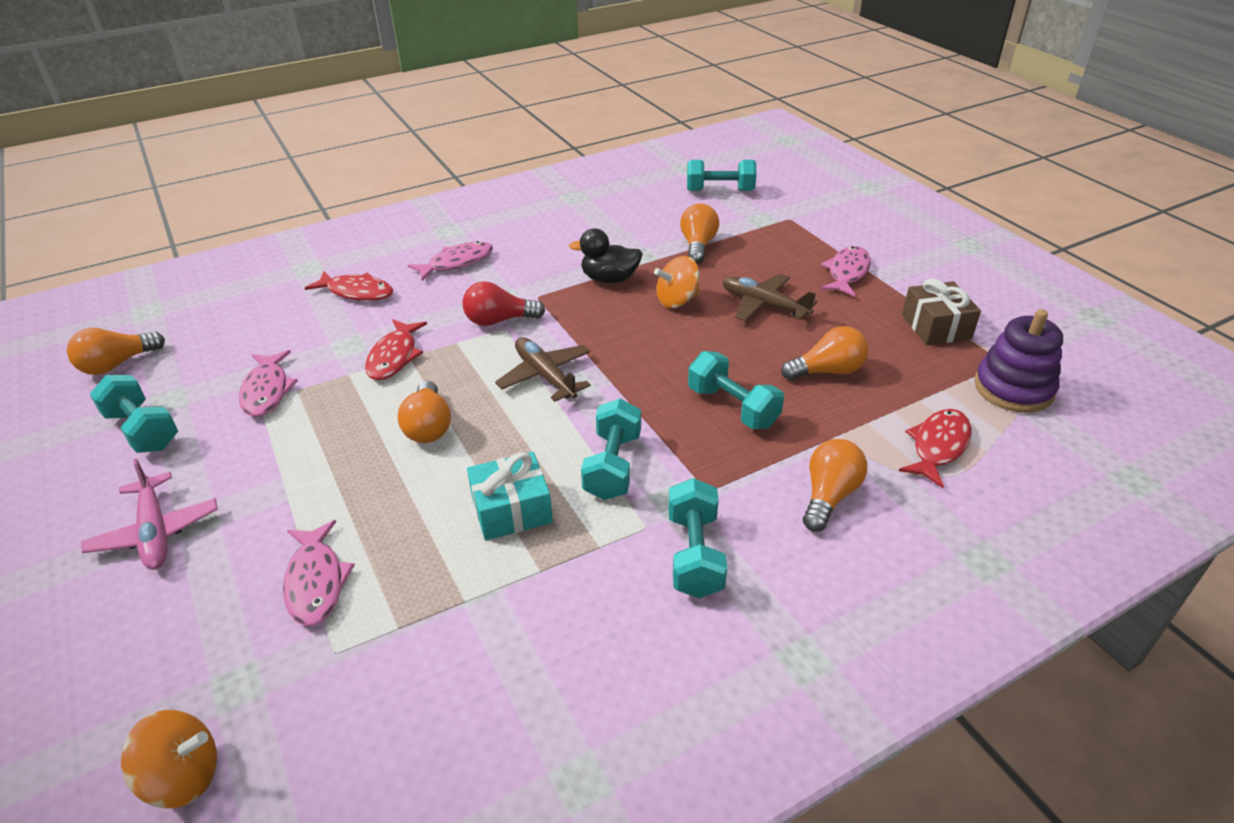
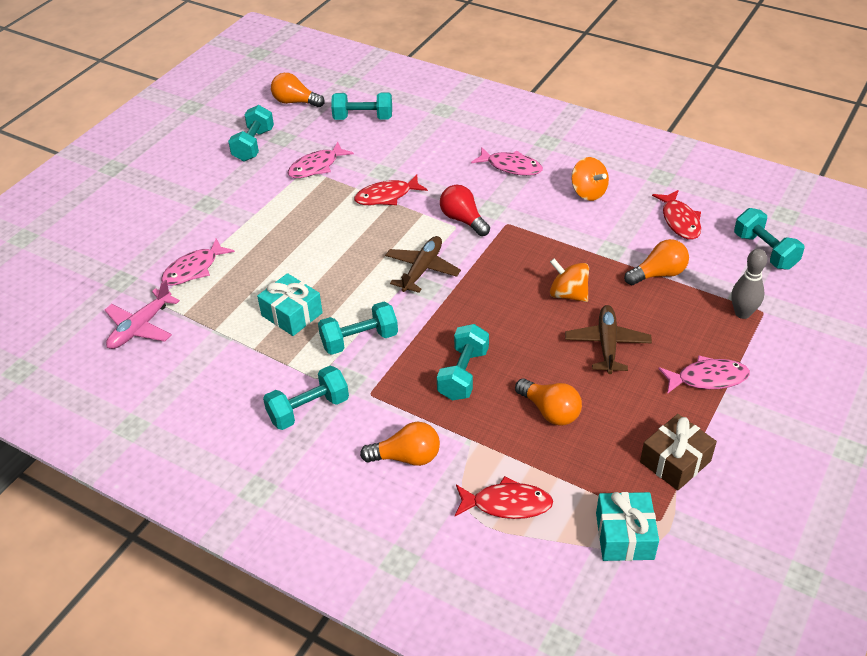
camera: 60 degrees right, 5 degrees up
(155, 532) = (190, 196): pink plane -> pink plane (140, 327)
(183, 776) = (69, 293): orange spinning top -> orange spinning top (588, 192)
(234, 324) = (363, 118): none -> turquoise dumbbell
(357, 292) = (437, 144): red fish -> red fish (679, 221)
(428, 426) = (335, 245): orange light bulb -> none
(609, 279) = (562, 247): black duck -> none
(783, 228) = (742, 313): none -> grey bowling pin
(1013, 388) = (624, 536): purple stacking toy -> turquoise gift

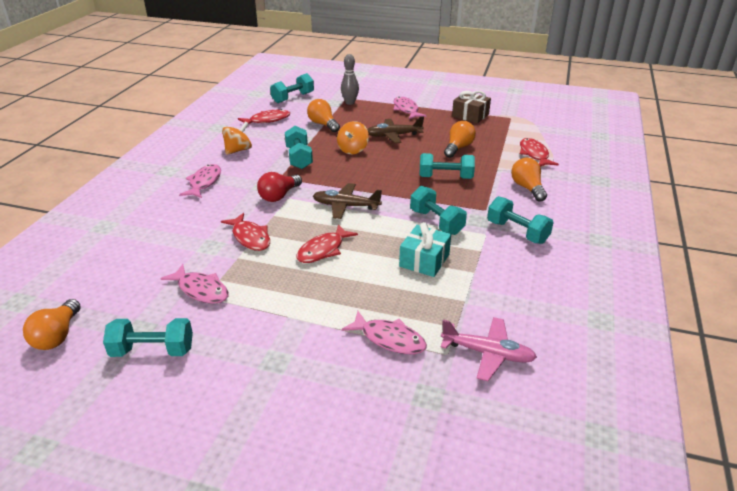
camera: 105 degrees left, 10 degrees down
(343, 243) = (323, 250): none -> red fish
(363, 118) = (108, 274): turquoise dumbbell -> turquoise dumbbell (299, 158)
(624, 536) = (527, 125): turquoise gift -> none

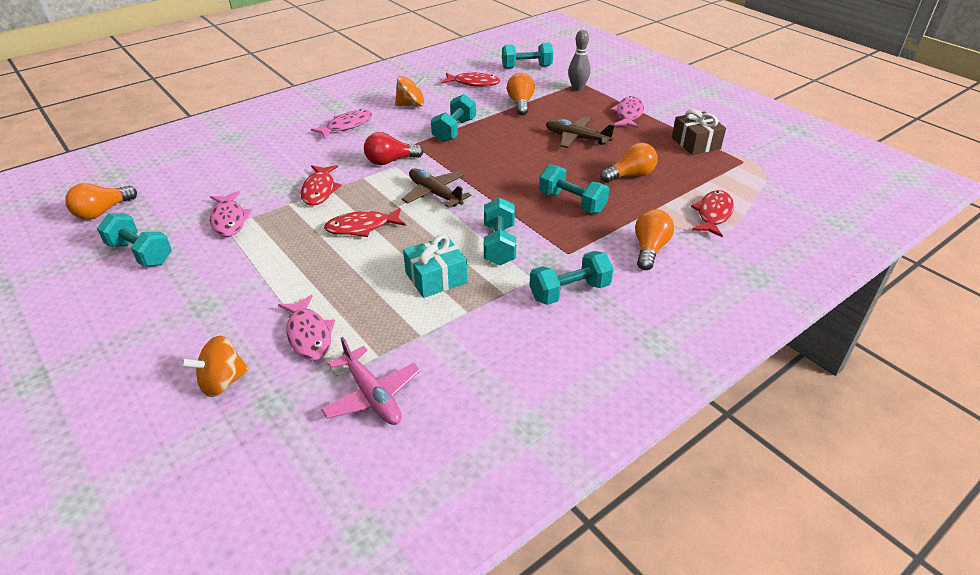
camera: 35 degrees right, 5 degrees up
(353, 150) = (515, 139): orange spinning top -> orange spinning top (222, 382)
(517, 232) = (569, 292): turquoise dumbbell -> turquoise dumbbell turned 75 degrees clockwise

